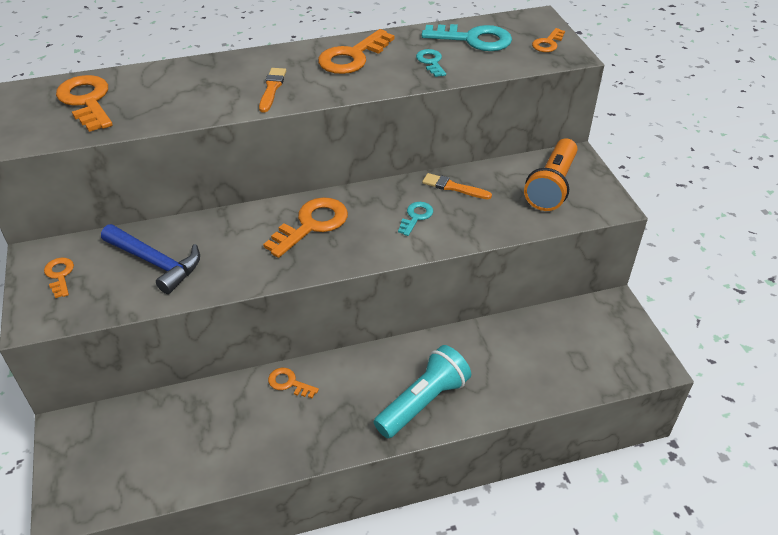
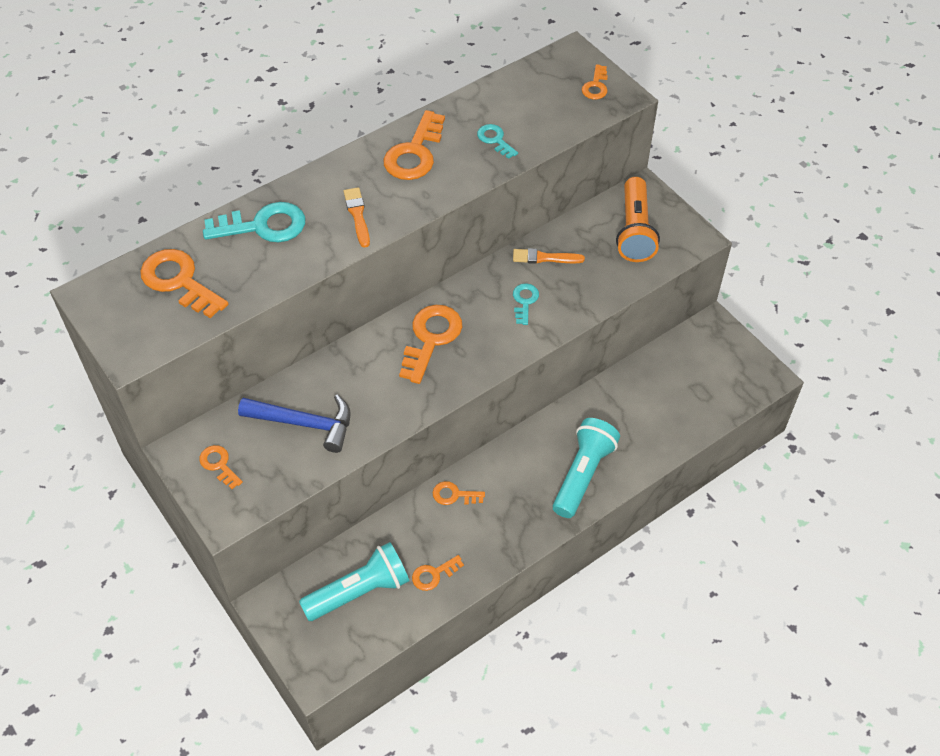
camera: 20 degrees left, 10 degrees up
(152, 443) = (359, 591): none -> turquoise flashlight
(229, 451) = (433, 575): none -> orange key
(474, 39) = (522, 98): turquoise key -> turquoise key (263, 226)

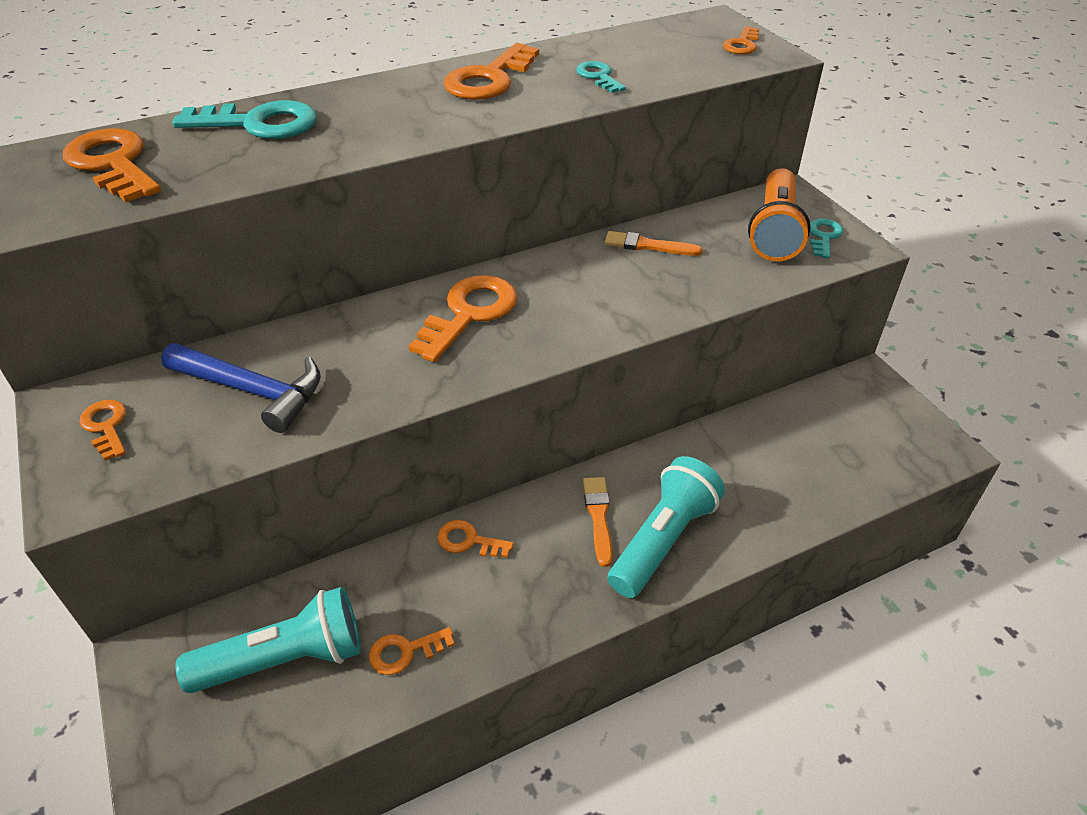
camera: 10 degrees right, 10 degrees down
(357, 215) = (388, 125): orange brush -> orange brush (598, 516)
(524, 301) = (610, 287): turquoise key -> turquoise key (823, 236)

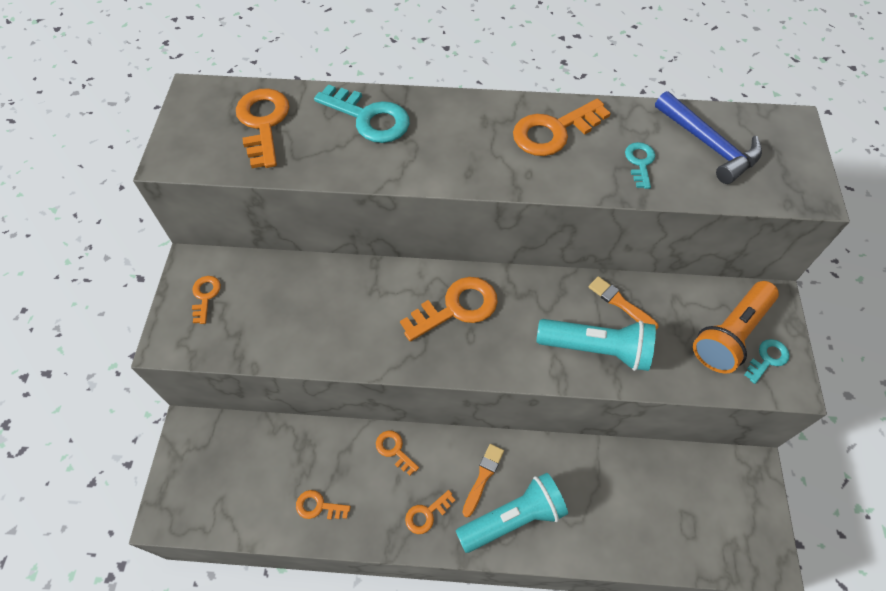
camera: 30 degrees right, 15 degrees up
(253, 391) = (294, 309): blue hammer -> blue hammer (708, 145)
(285, 659) = (255, 473): turquoise flashlight -> turquoise flashlight (596, 349)
(742, 44) = (790, 169): orange key -> orange key (427, 514)

